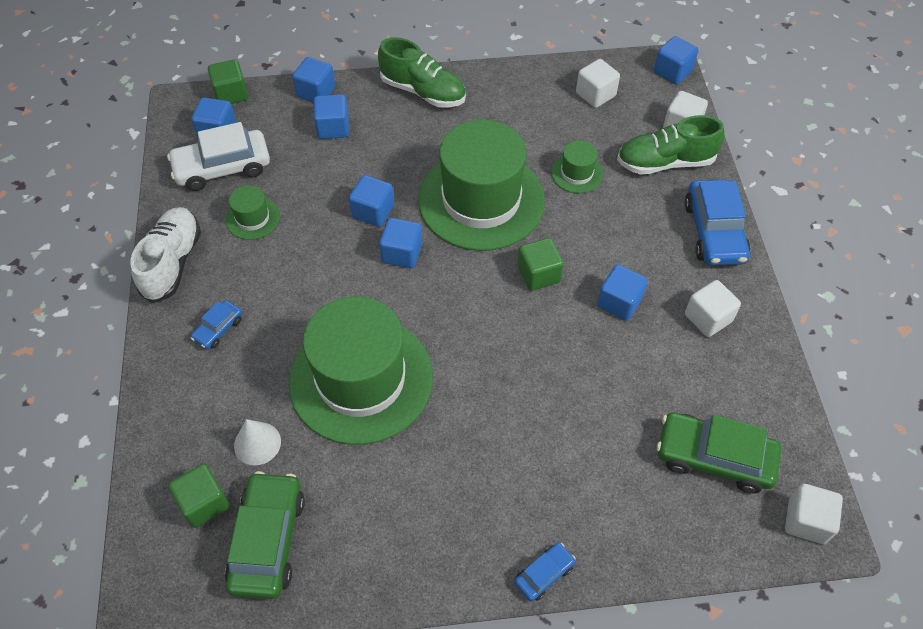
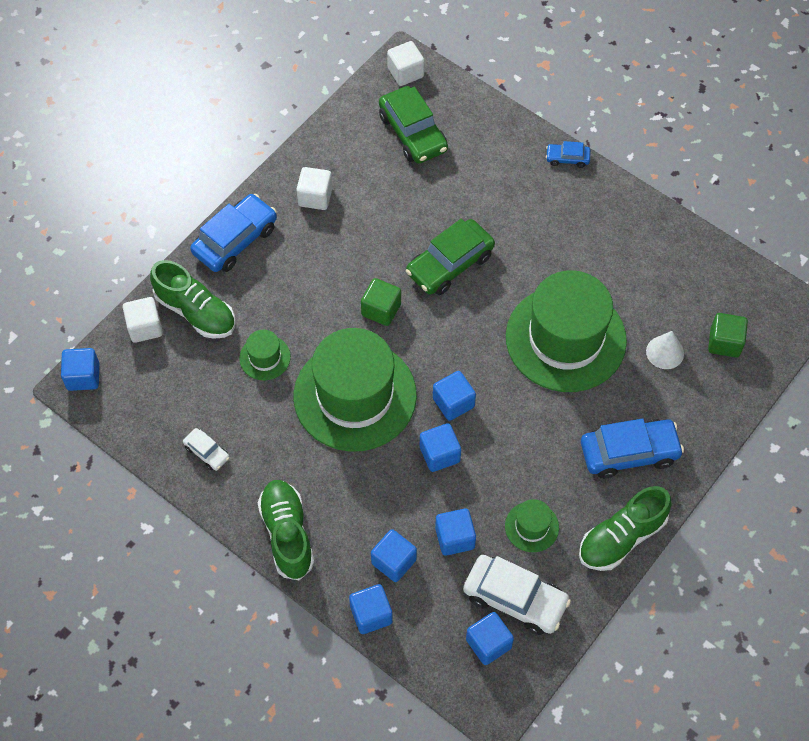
camera: 135 degrees left, 5 degrees up
(172, 263) = (621, 537): white shoe -> green shoe
(218, 329) = (629, 453): blue car -> blue car, size x1.99
(231, 94) = (442, 680): green cube -> none
(268, 540) = (702, 292): green car -> green car (450, 264)
(534, 93) = (207, 452): none -> white car
(595, 95) = (165, 409): white cube -> none
(619, 302) = (354, 250): blue cube -> blue cube (454, 538)

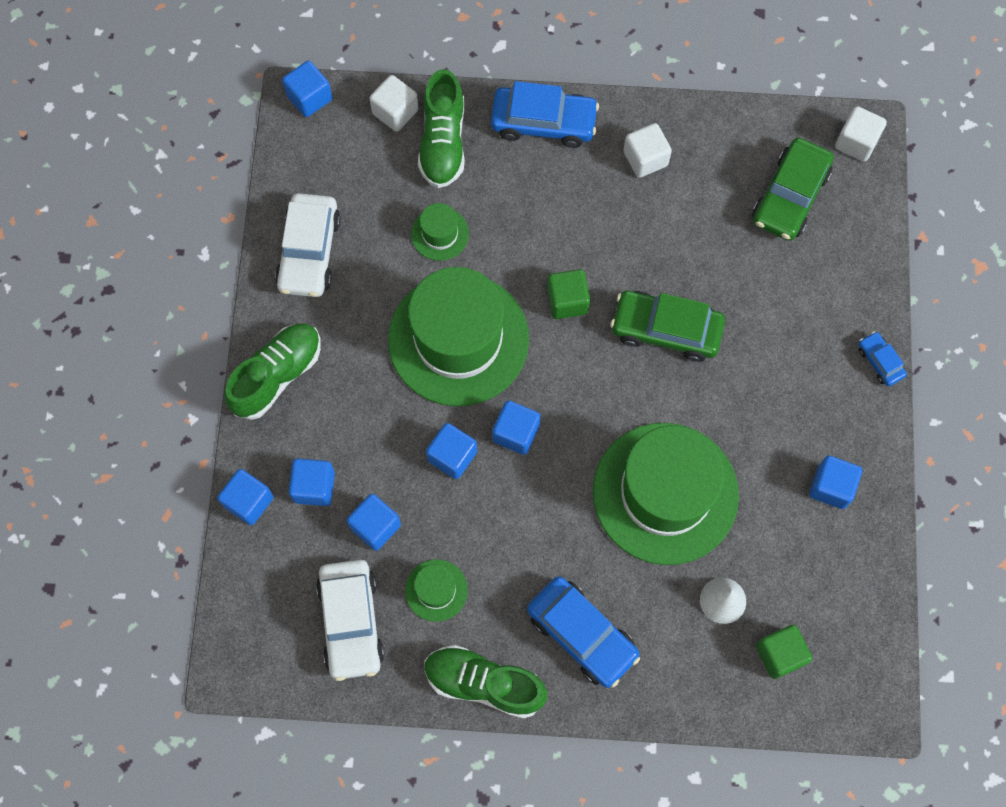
camera: 55 degrees right, 10 degrees up
(207, 452) = (309, 252): white car -> white car, size x1.99
(488, 643) = (290, 626): blue cube -> blue cube (831, 487)

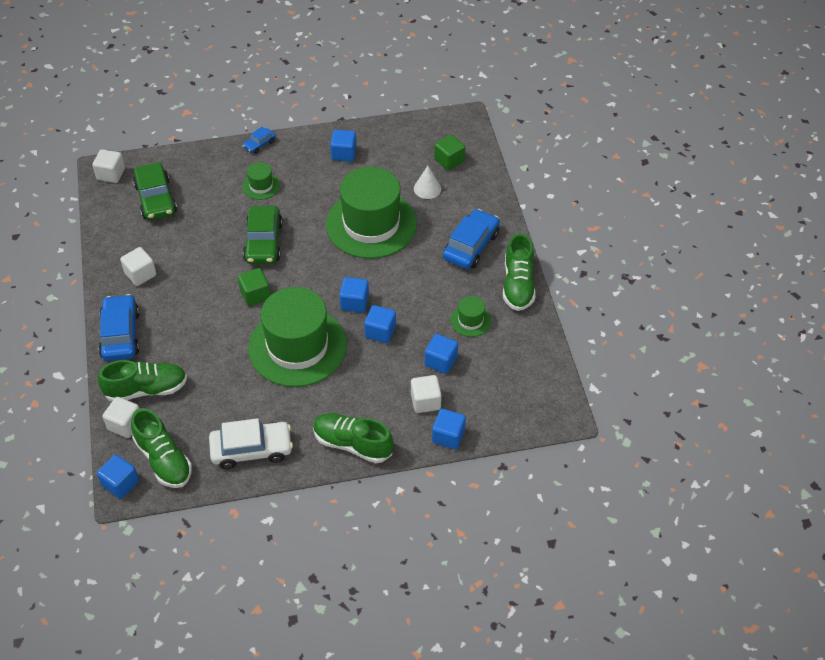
camera: 105 degrees left, 20 degrees down
(314, 487) = (425, 401): blue cube -> white cube
(328, 149) = (163, 459): none -> green shoe
(351, 622) = (507, 359): white car -> none
(440, 234) = (220, 374): green hat -> green hat (261, 186)
(790, 196) = (156, 199): green car -> green car turned 60 degrees clockwise

